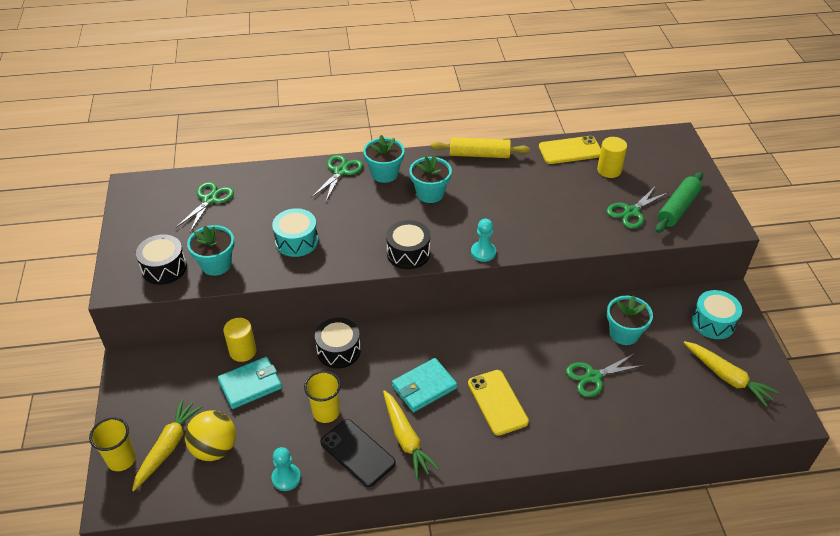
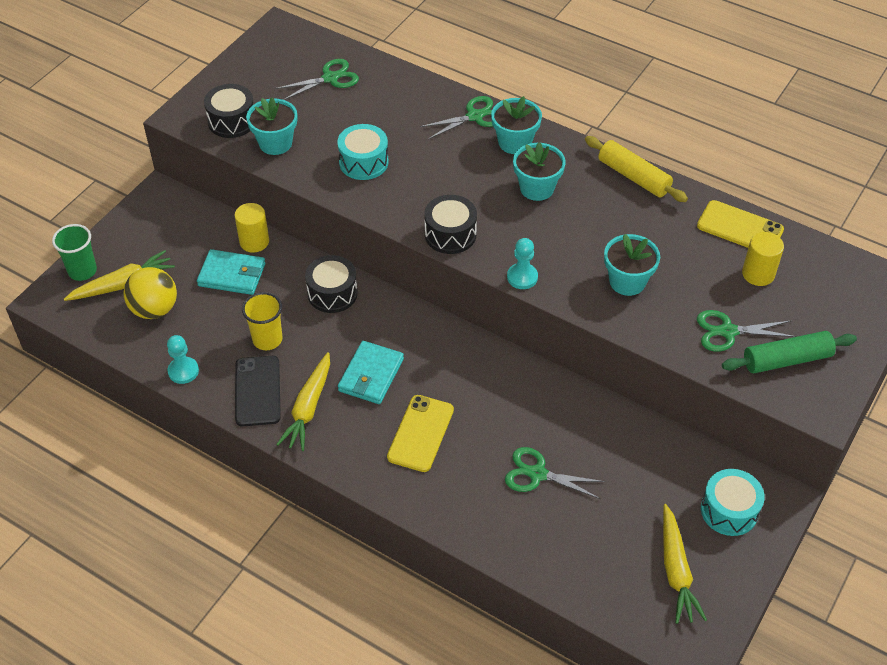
camera: 40 degrees right, 5 degrees up
(121, 459) = (82, 271): yellow cup -> green cup
(424, 387) = (371, 375): turquoise wallet -> turquoise wallet turned 75 degrees counterclockwise
(624, 333) = (617, 456): turquoise flower pot -> turquoise flower pot (627, 281)

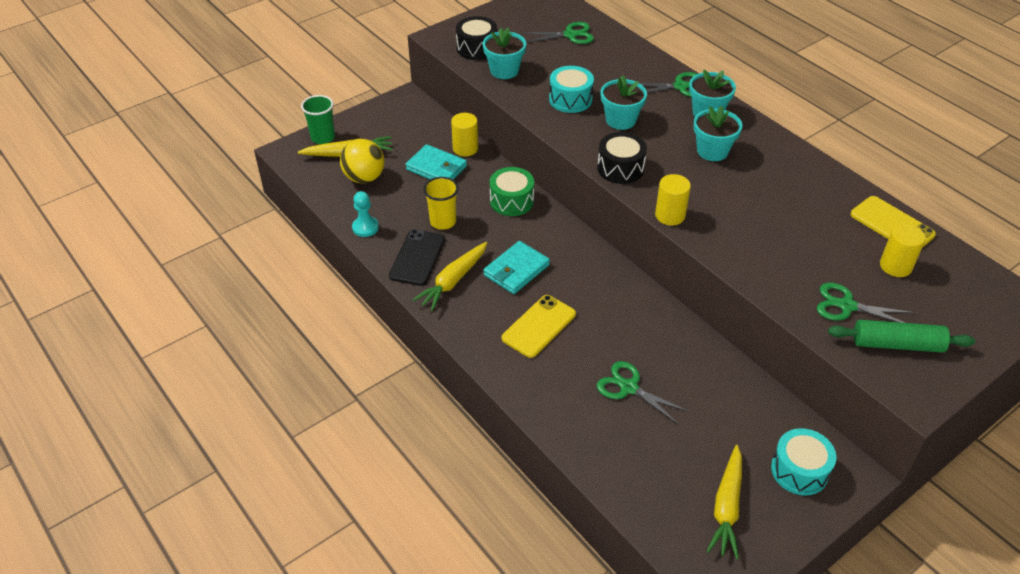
camera: 20 degrees right, 5 degrees down
(332, 293) = (511, 201): black drum -> green drum
(522, 277) = (670, 215): turquoise pawn -> yellow cylinder
(627, 281) = (765, 242): turquoise flower pot -> turquoise flower pot (620, 120)
(633, 177) = (805, 162): yellow rolling pin -> none

